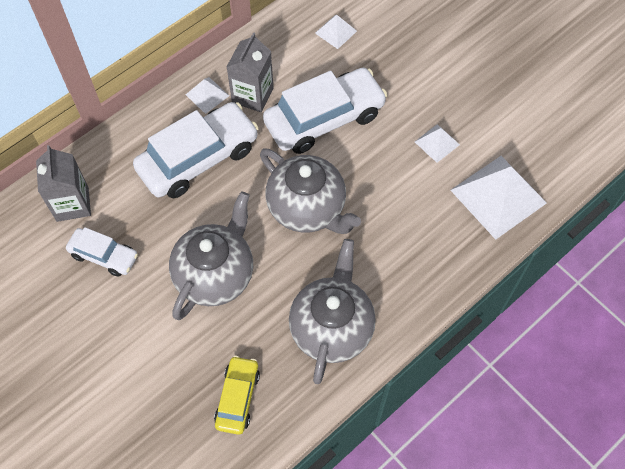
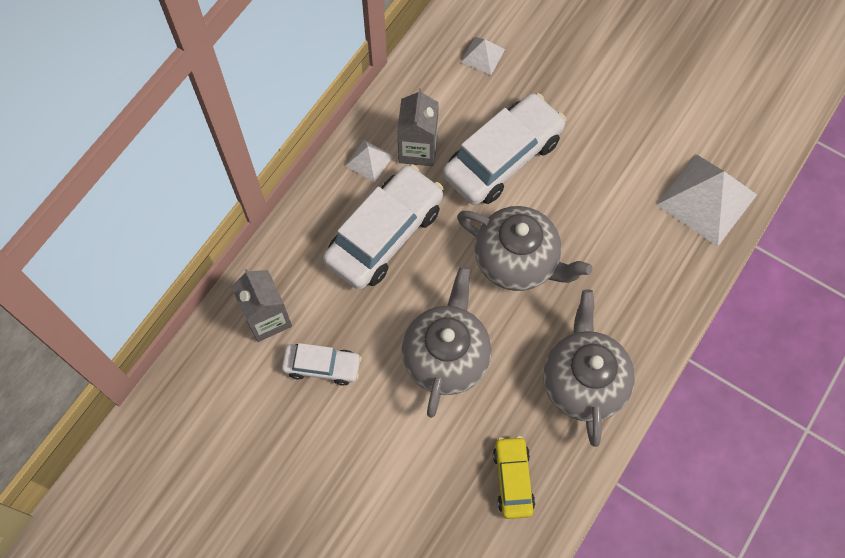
camera: 15 degrees left, 5 degrees up
(437, 143) = (627, 156): white pyramid -> none

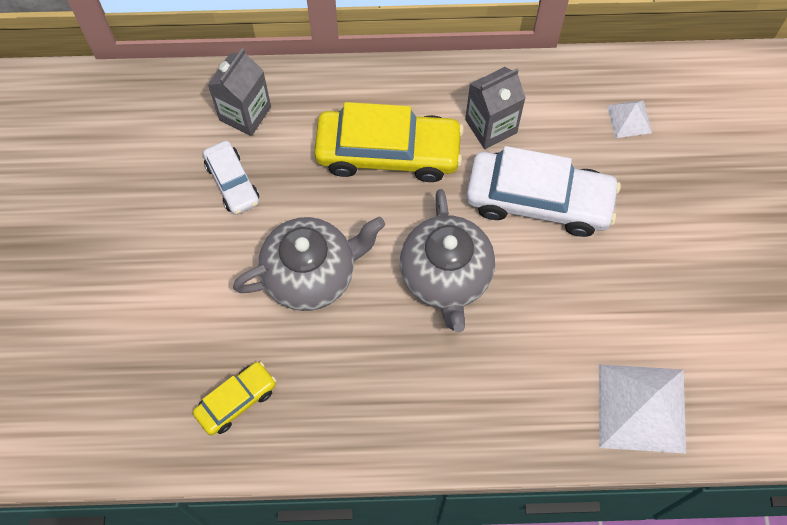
camera: 55 degrees right, 0 degrees up
(369, 160) = (448, 95): white pyramid -> none
(384, 234) = (388, 152): white car -> yellow car
(583, 381) = (370, 405): grey teapot -> none

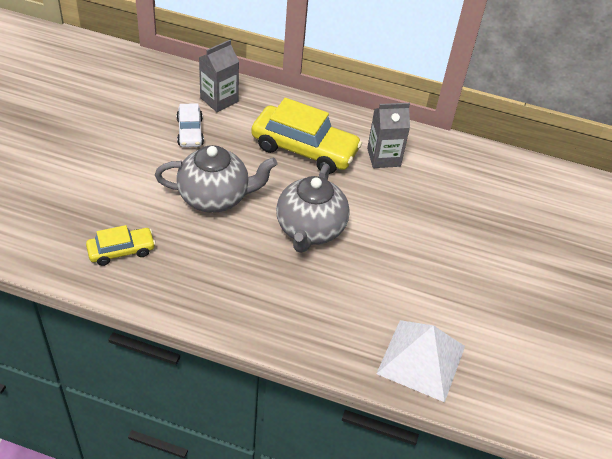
camera: 15 degrees right, 20 degrees down
(539, 200) = (399, 208): white car -> none
(629, 119) = (486, 184): white pyramid -> none

